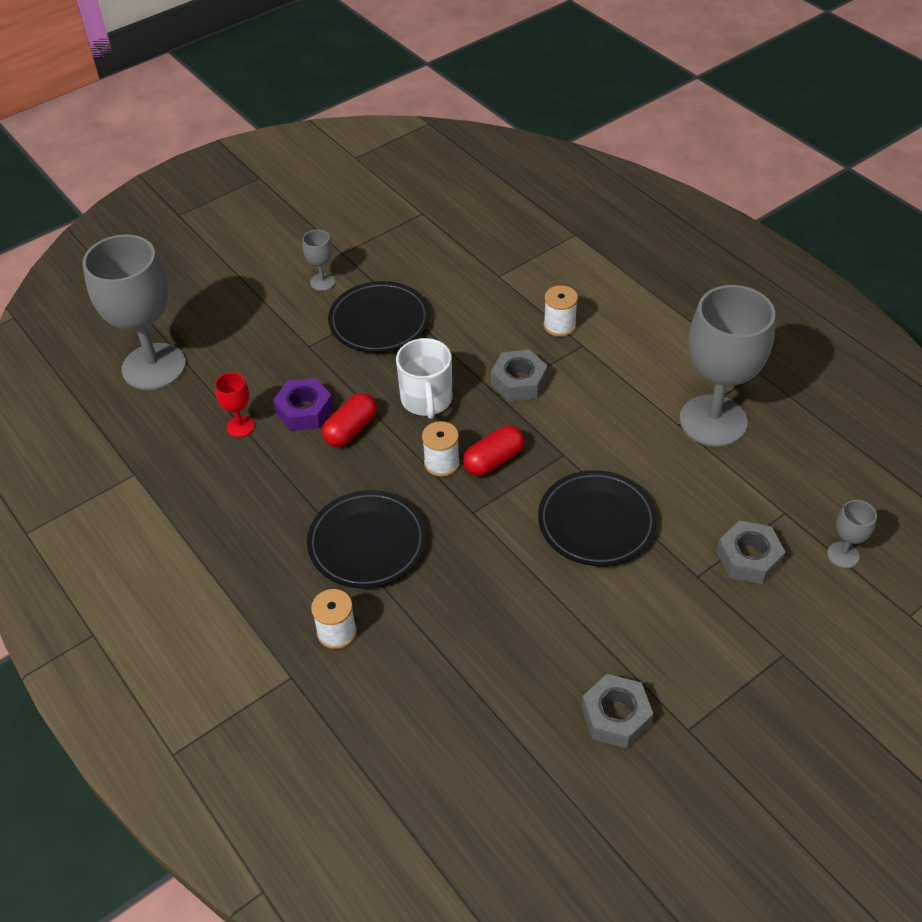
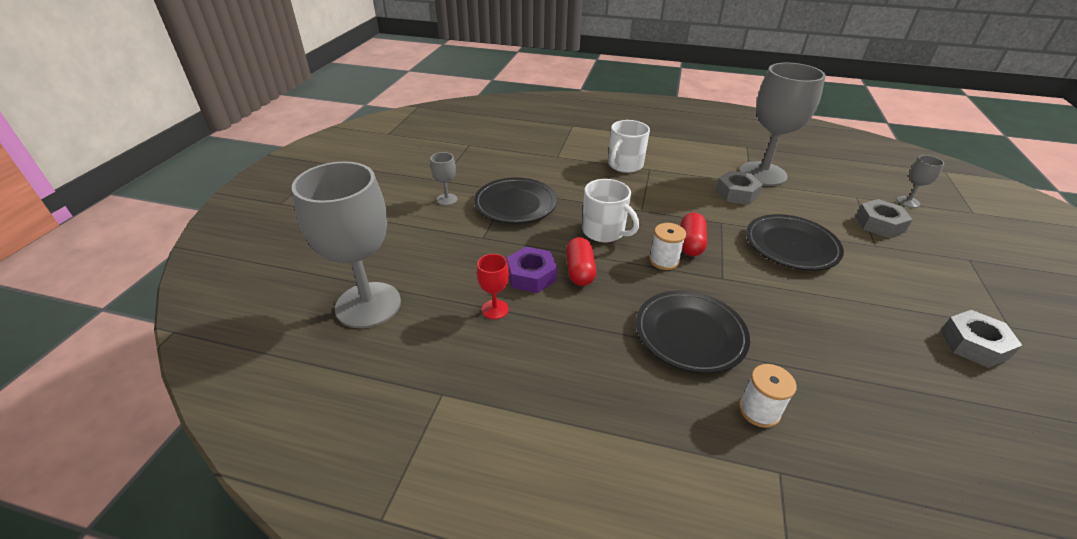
camera: 40 degrees left, 10 degrees down
(519, 382) = (643, 199): grey nut -> grey nut (736, 193)
(559, 325) = (624, 165): white spool -> white mug

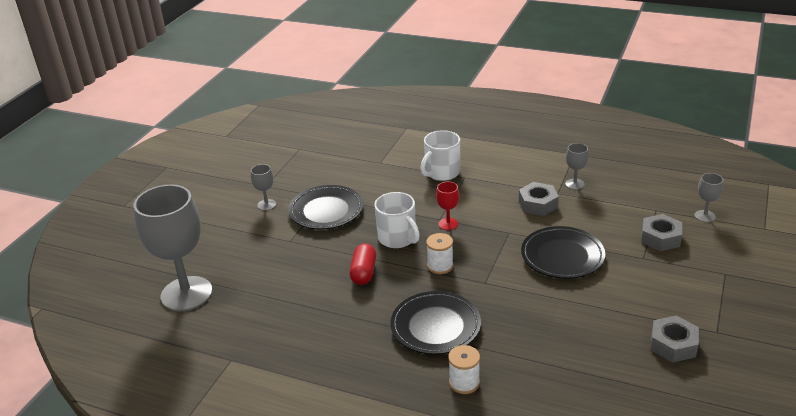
camera: 10 degrees right, 5 degrees down
(495, 309) = (285, 301): red goblet -> red goblet (448, 224)
(531, 276) = (322, 275): purple nut -> none
(690, 244) = (471, 251): red capsule -> none
(762, 174) = (574, 184): grey goblet -> grey goblet, size x0.42

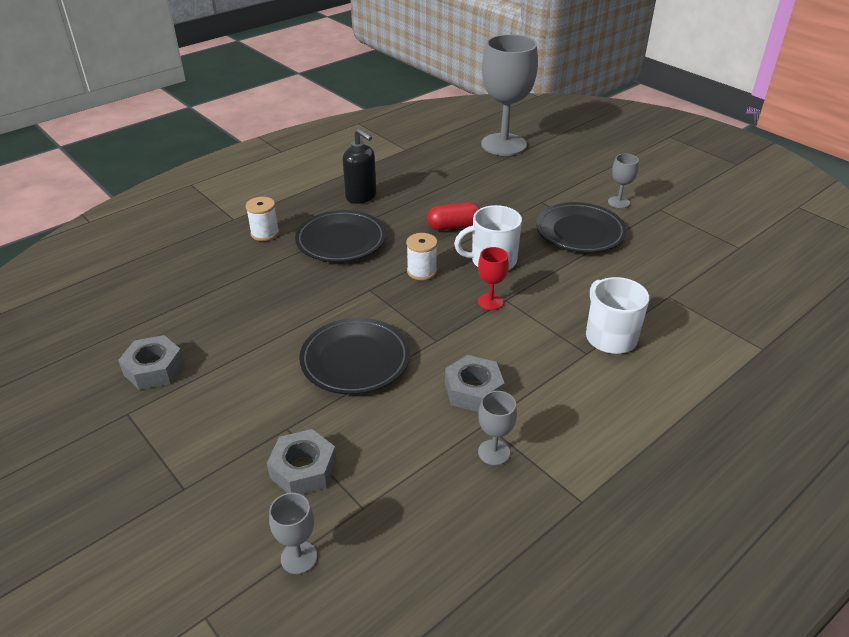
camera: 115 degrees right, 5 degrees up
(353, 348) = (361, 197): none -> black soap dispenser
(364, 273) = (453, 226): red capsule -> red capsule turned 45 degrees counterclockwise

